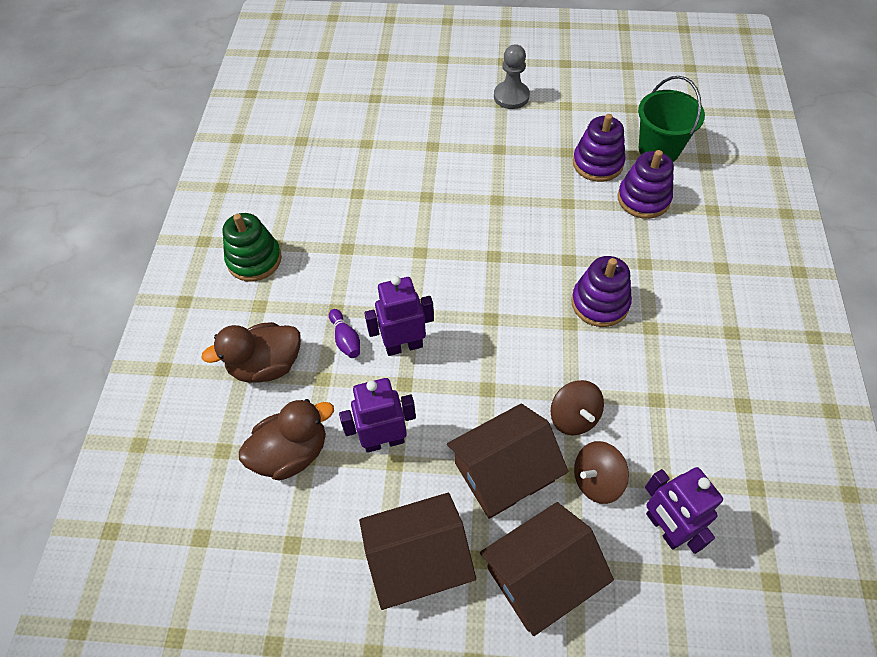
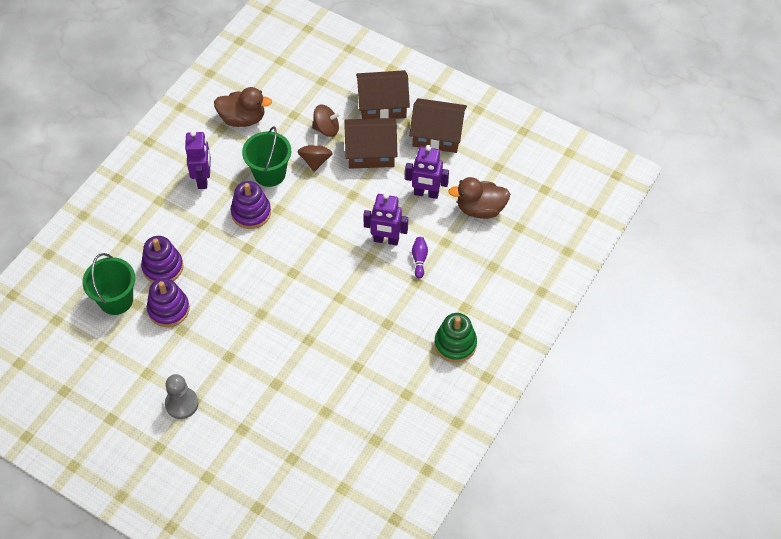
camera: 155 degrees left, 0 degrees up
(266, 365) = (475, 265): brown duck -> brown duck (243, 119)
(620, 367) = (269, 173): none -> green bucket
(664, 528) = (310, 97): purple robot -> purple robot (203, 179)

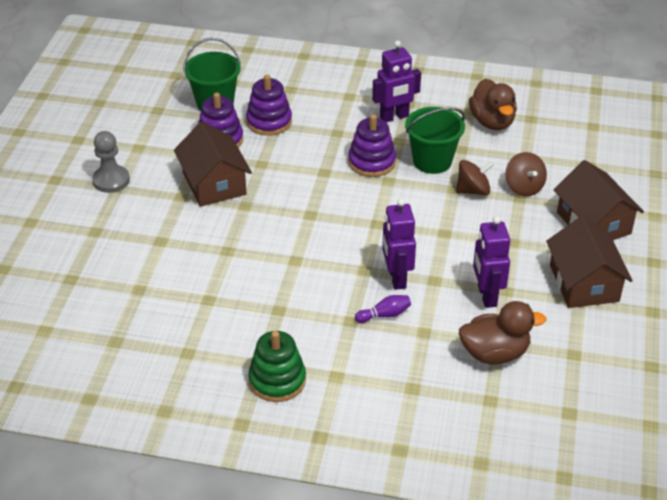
camera: 70 degrees right, 15 degrees down
(371, 152) = (516, 232): brown house -> brown house (214, 183)
(480, 209) = (494, 353): brown duck -> brown duck turned 105 degrees clockwise

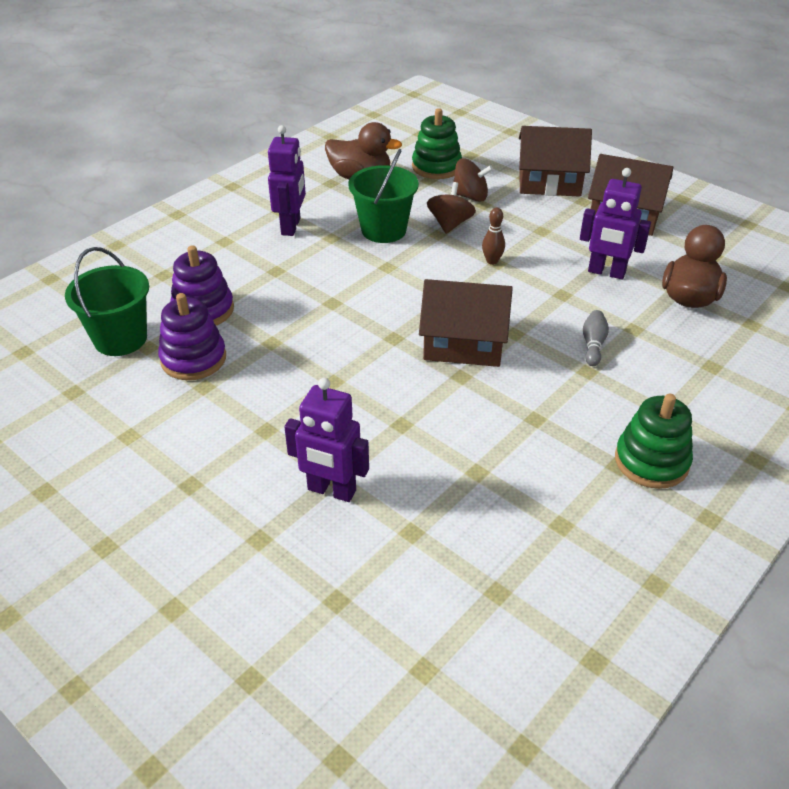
camera: 60 degrees left, 0 degrees up
(111, 180) = (168, 485): grey pawn -> none
(214, 183) = (269, 392): brown house -> brown house (464, 342)
(372, 162) = (348, 266): purple stacking toy -> none
(384, 315) = (593, 345): purple bowling pin -> grey bowling pin
(396, 278) = (542, 316): purple robot -> purple robot (331, 490)
(444, 229) = (492, 261): none -> brown bowling pin
(549, 154) = (436, 167): none -> green stacking toy

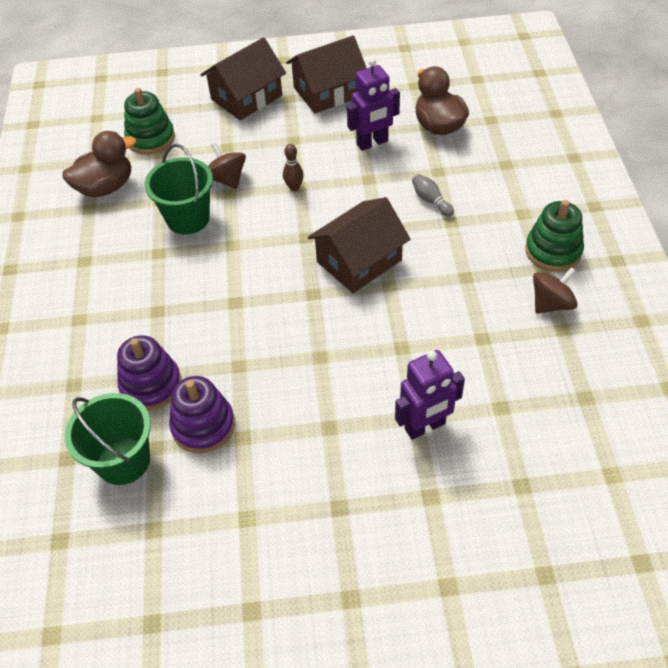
camera: 45 degrees left, 10 degrees up
(291, 226) = (114, 267): purple robot -> none
(470, 196) = (209, 146): brown spinning top -> brown spinning top (551, 304)

